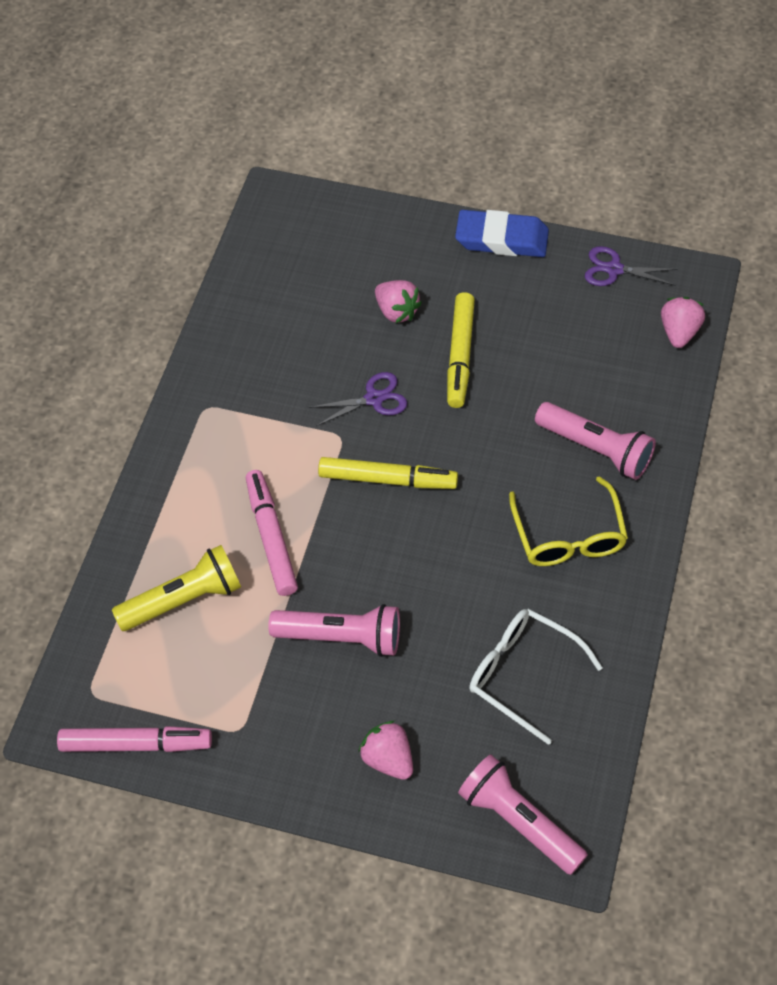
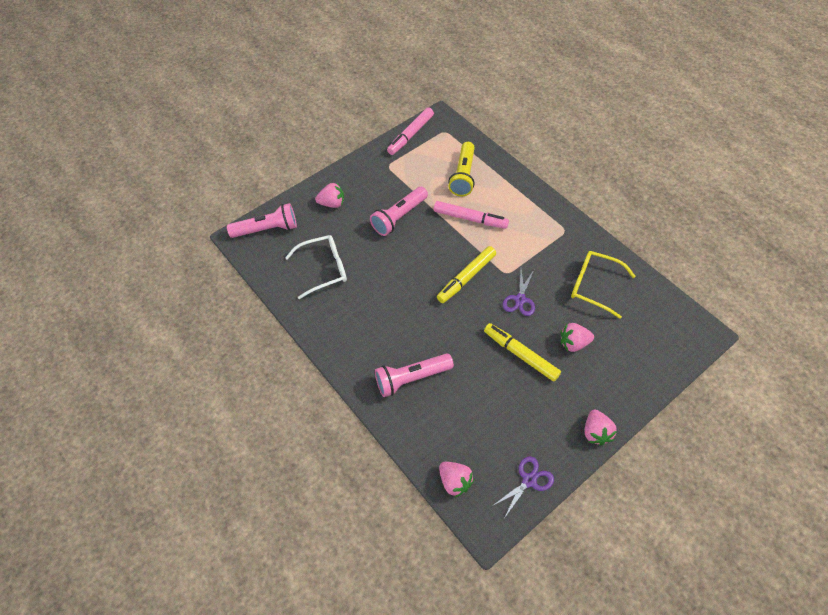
camera: 125 degrees right, 0 degrees up
(501, 239) = (596, 432): blue eraser -> pink strawberry
(568, 536) = (373, 332): yellow glasses -> yellow glasses (594, 286)

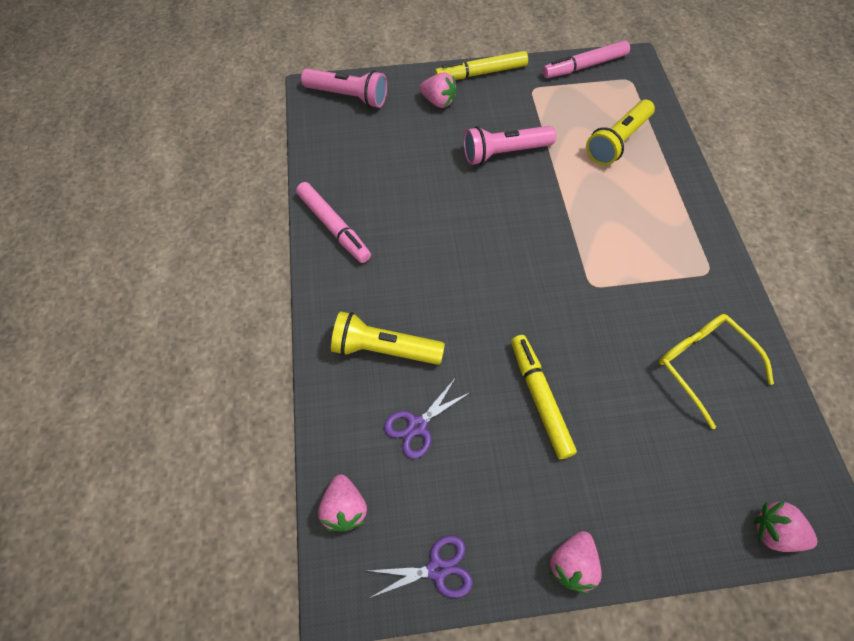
camera: 30 degrees right, 5 degrees up
(324, 269) = (377, 169): white glasses -> none
(411, 378) = (384, 348): pink flashlight -> yellow flashlight
(466, 278) = (536, 264): yellow marker -> yellow marker (481, 73)
(470, 219) = (590, 196): pink marker -> pink marker (334, 227)
(520, 299) = (587, 327): purple scissors -> purple scissors (417, 425)
(573, 343) = (622, 424): pink strawberry -> pink strawberry (774, 531)

